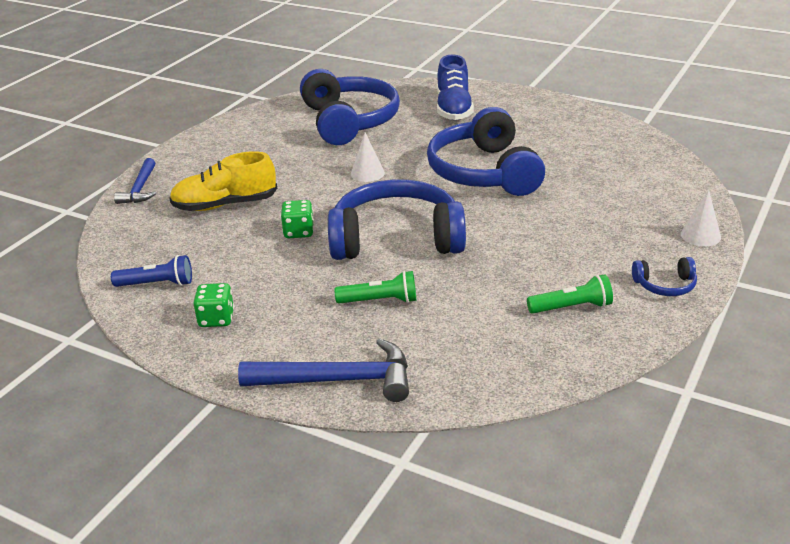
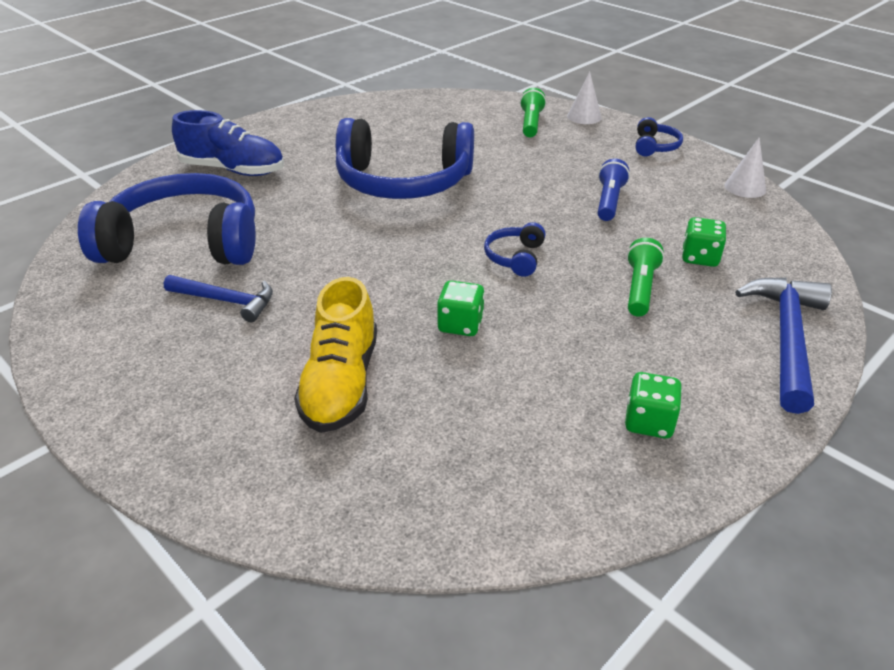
camera: 75 degrees left, 5 degrees up
(140, 189) = (208, 481): blue hammer -> blue hammer (226, 301)
(157, 284) = (540, 479): blue flashlight -> blue flashlight (609, 201)
(367, 173) = (345, 252): white cone -> white cone (745, 187)
(396, 239) = (515, 257): blue headphones -> blue headphones, size x0.42
(446, 328) = (699, 258): none -> green dice
(572, 307) = (678, 190): green flashlight -> green flashlight (531, 123)

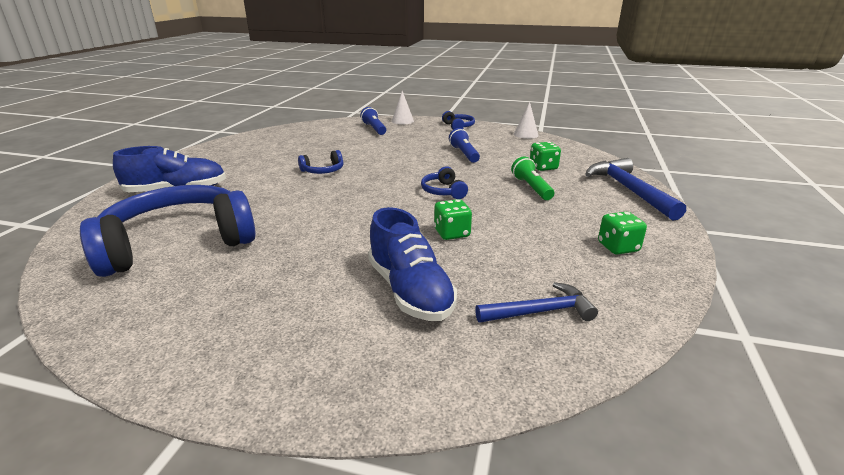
camera: 30 degrees left, 10 degrees down
(226, 301) = (258, 269): blue hammer -> blue hammer (540, 311)
(341, 383) = (410, 291): yellow shoe -> blue shoe
(403, 181) = (323, 170): blue headphones -> blue headphones, size x0.42
(531, 123) = (374, 129): green flashlight -> blue flashlight

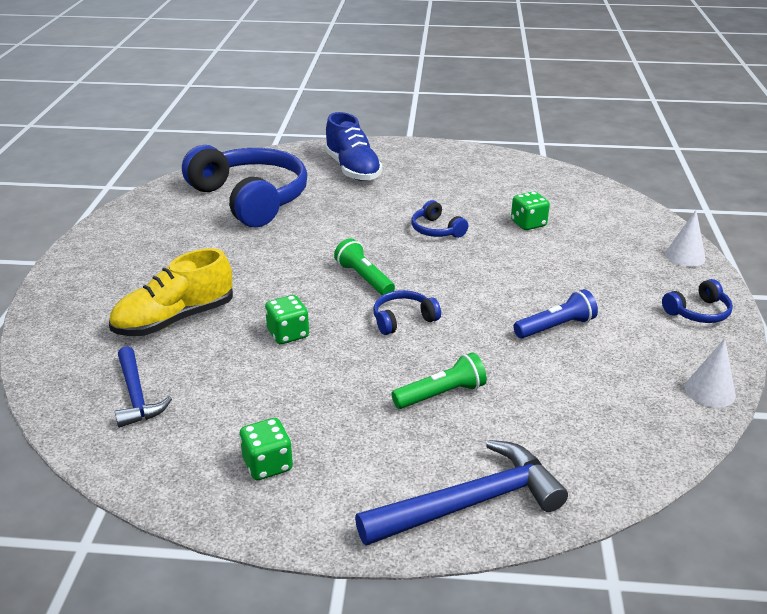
camera: 80 degrees right, 5 degrees up
(374, 129) = (623, 238): blue flashlight -> none
(380, 200) = (364, 278): none -> green flashlight
(410, 291) = (175, 319): blue shoe -> yellow shoe
(543, 167) = (535, 408): green dice -> green dice (528, 224)

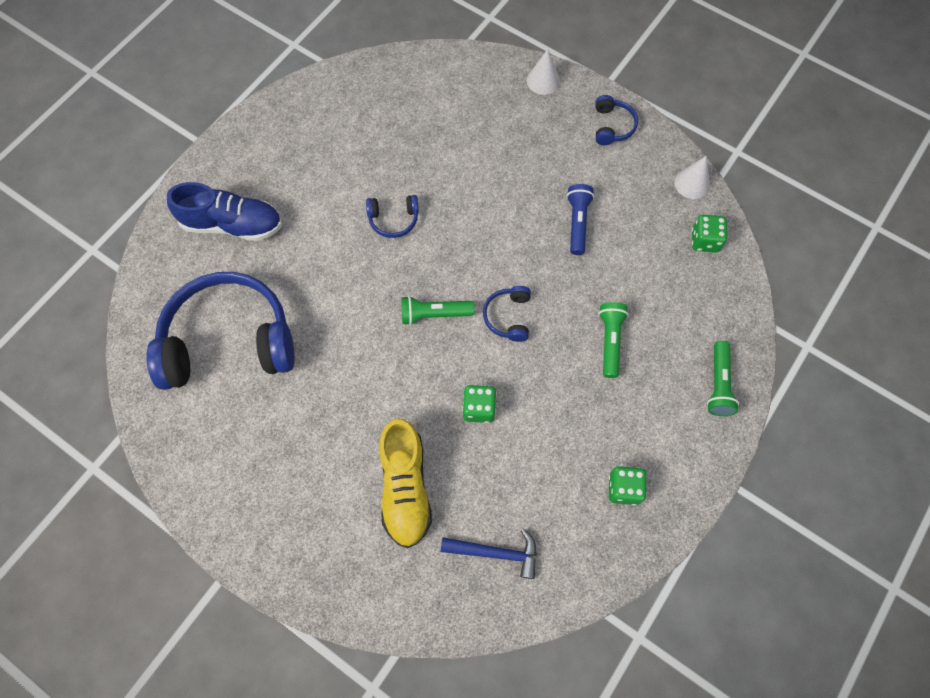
camera: 60 degrees left, 35 degrees up
(469, 503) = (718, 384): blue hammer -> green flashlight
(528, 224) = (430, 148): green dice -> green dice (704, 241)

